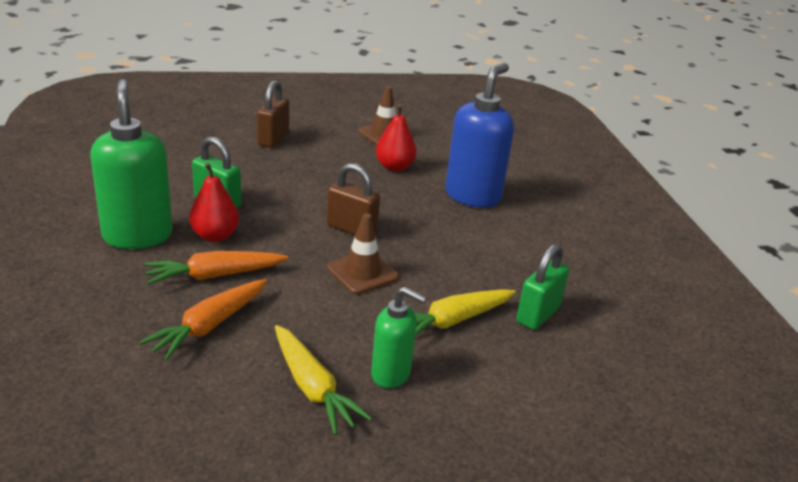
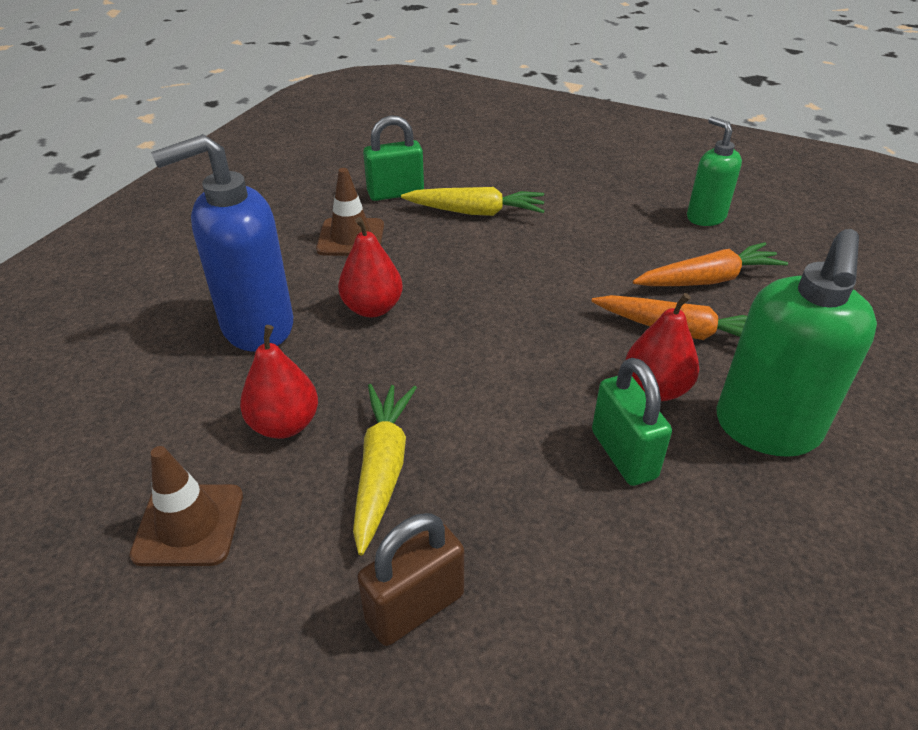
camera: 140 degrees left, 10 degrees up
(312, 388) = (640, 208): yellow carrot -> yellow carrot (382, 469)
(351, 229) = (470, 335): brown padlock -> none
(362, 273) = (512, 279): brown traffic cone -> brown traffic cone (351, 238)
(391, 374) = (569, 197): green soap dispenser -> green soap dispenser (705, 217)
(427, 225) = (372, 308): none -> red pear

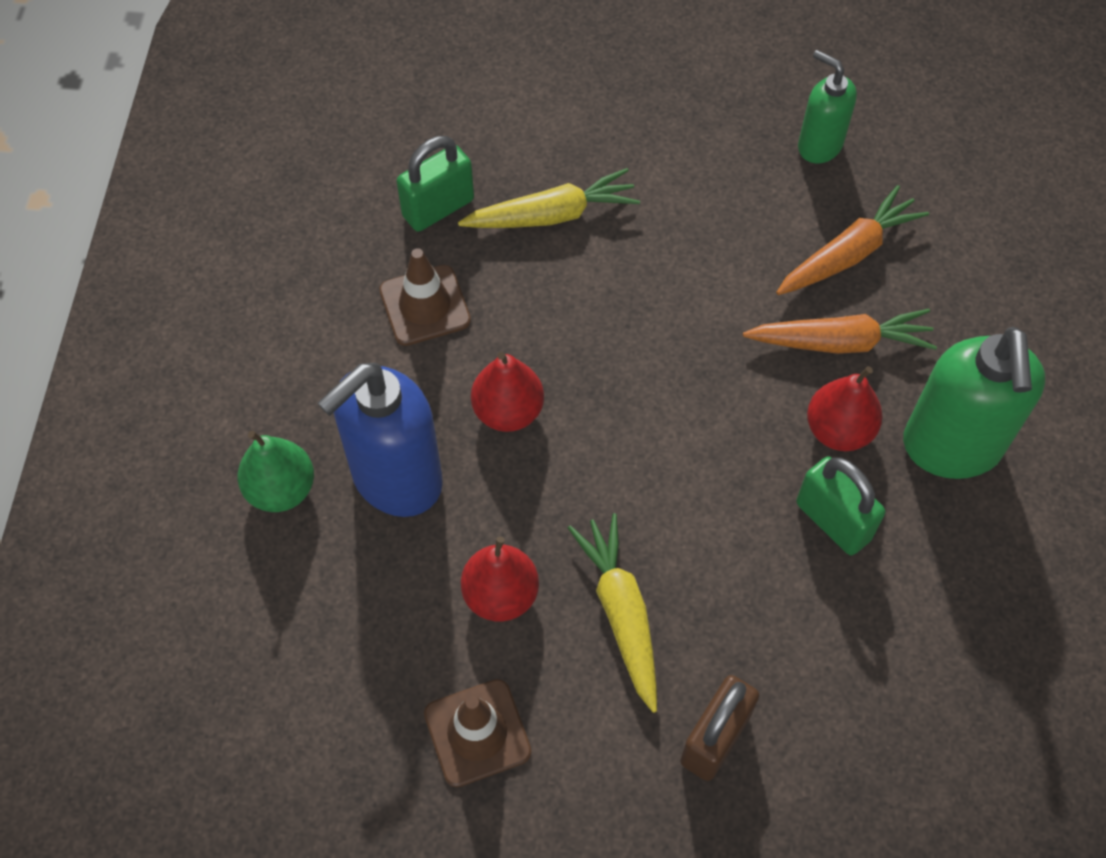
camera: 20 degrees left, 20 degrees up
(167, 311) = (281, 489): none -> green pear

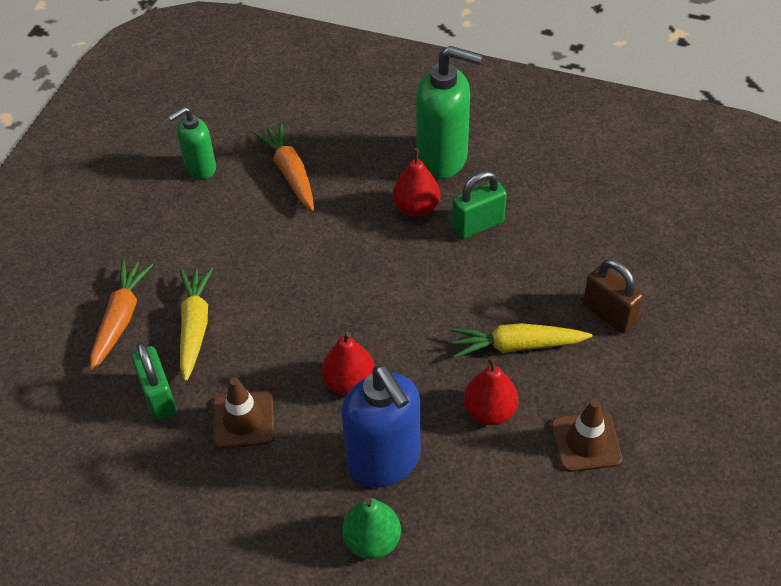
camera: 75 degrees left, 10 degrees down
(840, 342) = (354, 192): orange carrot -> orange carrot (120, 319)

